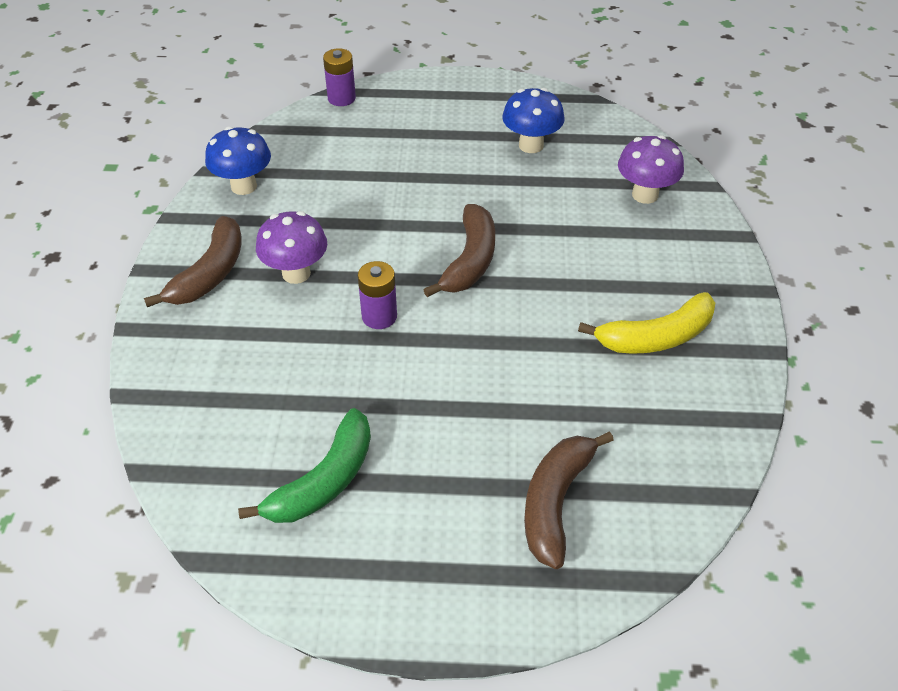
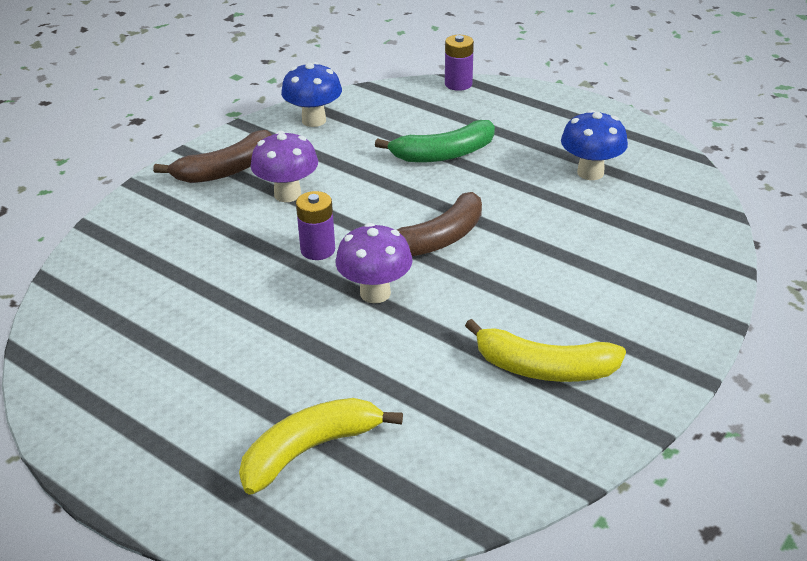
camera: 35 degrees right, 10 degrees down
(324, 481) = (152, 344): green banana -> green banana (443, 154)
(555, 502) = (310, 450): brown banana -> yellow banana
(645, 195) = (662, 251): purple mushroom -> purple mushroom (375, 293)

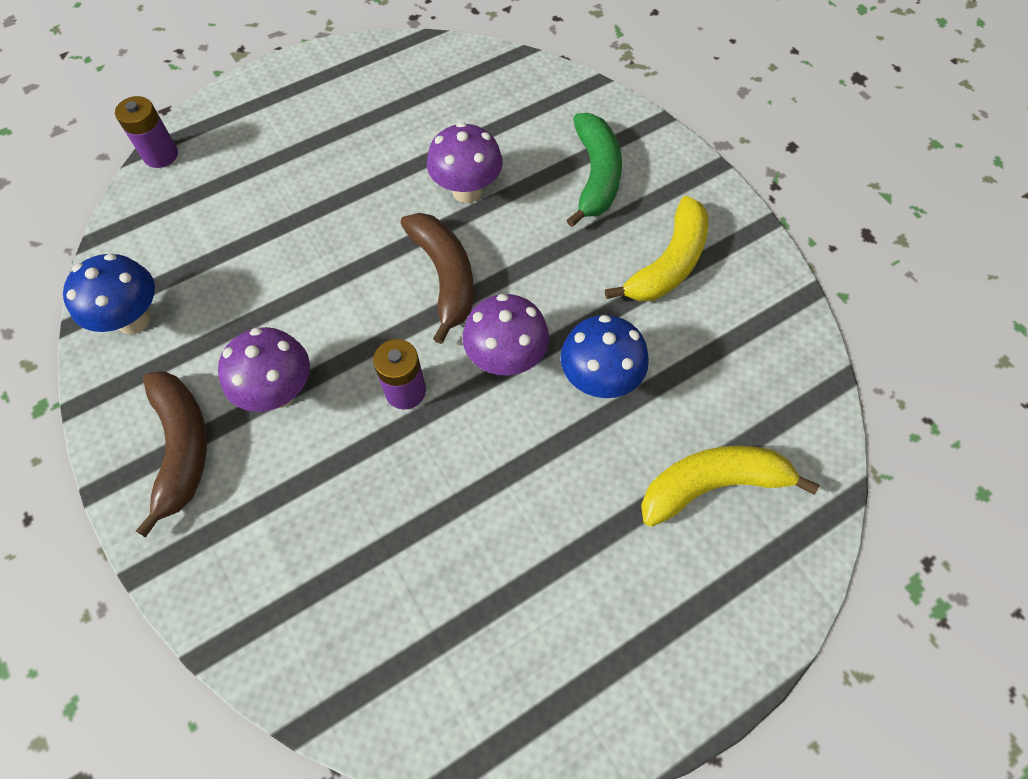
camera: 70 degrees left, 25 degrees up
(310, 450) = (712, 485): yellow banana -> yellow banana turned 90 degrees clockwise
(443, 154) = (295, 218): green banana -> green banana (596, 176)
(536, 227) = (467, 191): none -> purple mushroom
(590, 173) = (404, 116): blue mushroom -> blue mushroom (599, 380)

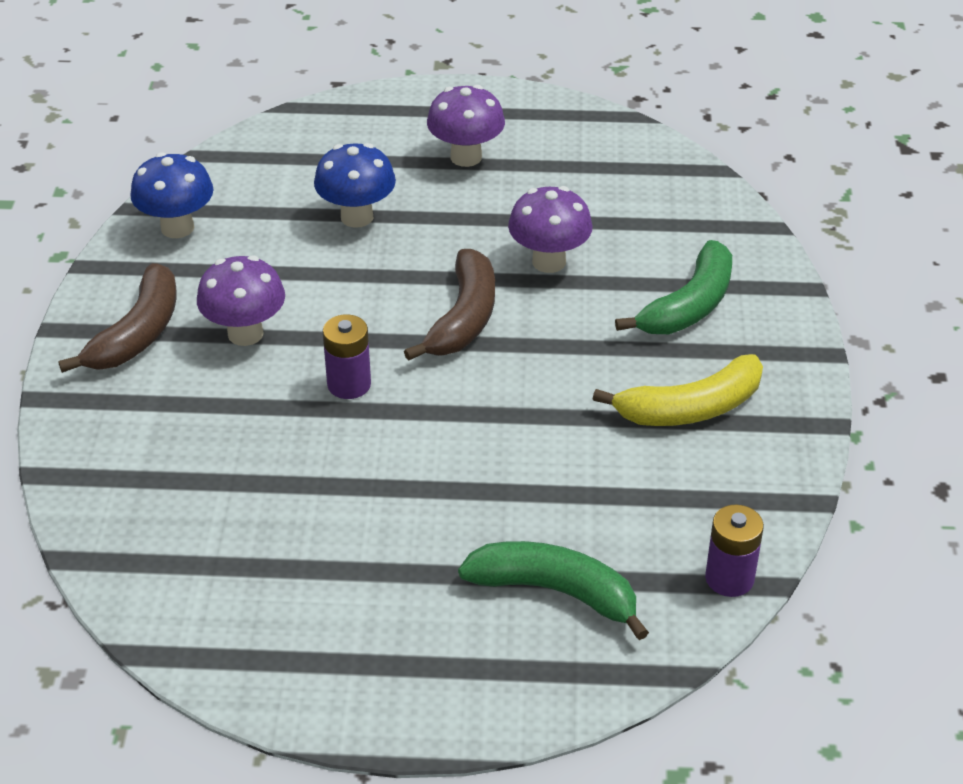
camera: 35 degrees right, 20 degrees down
(161, 155) = (302, 116): purple battery -> purple battery (729, 578)
(506, 359) = (459, 405): purple mushroom -> purple mushroom (466, 157)
(599, 380) = (529, 463): blue mushroom -> blue mushroom (357, 217)
(712, 485) = (556, 591): yellow banana -> green banana

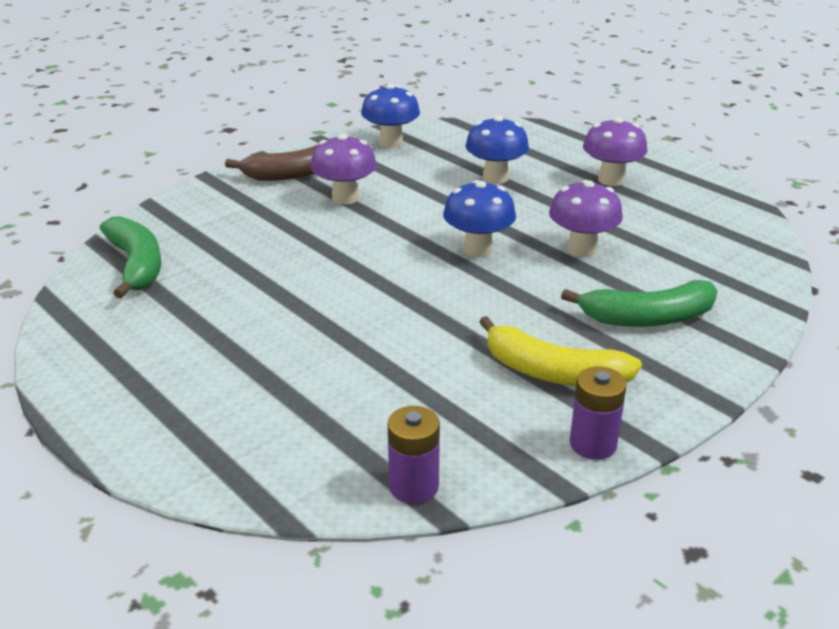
camera: 45 degrees right, 10 degrees down
(349, 384) = (358, 246): purple battery -> purple battery (593, 444)
(463, 318) = (478, 250): brown banana -> blue mushroom
(556, 591) = (289, 414): green banana -> green banana (137, 265)

